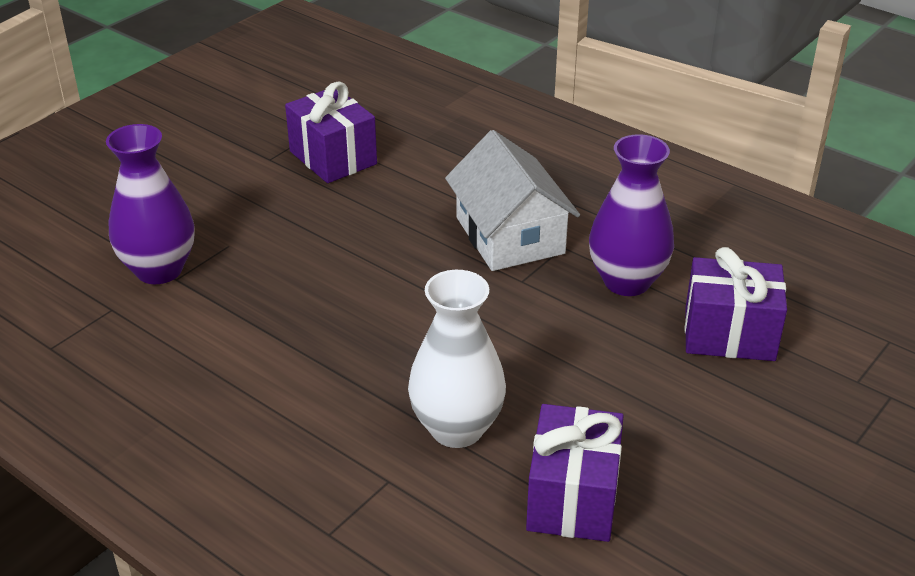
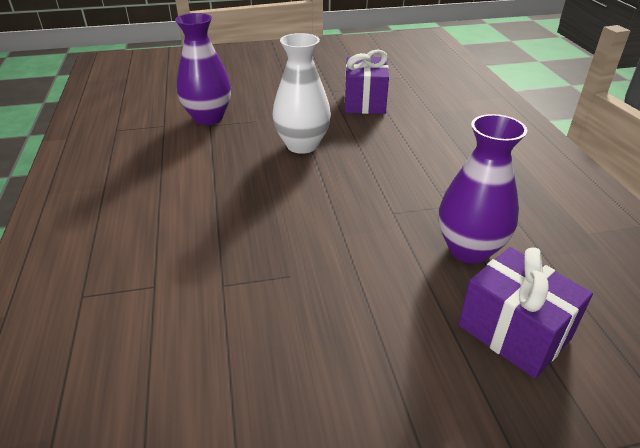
camera: 40 degrees right, 0 degrees up
(457, 428) = (233, 279): white vase -> white vase (302, 145)
(509, 235) = (418, 183): white house -> none
(572, 498) = (240, 377): purple gift -> none

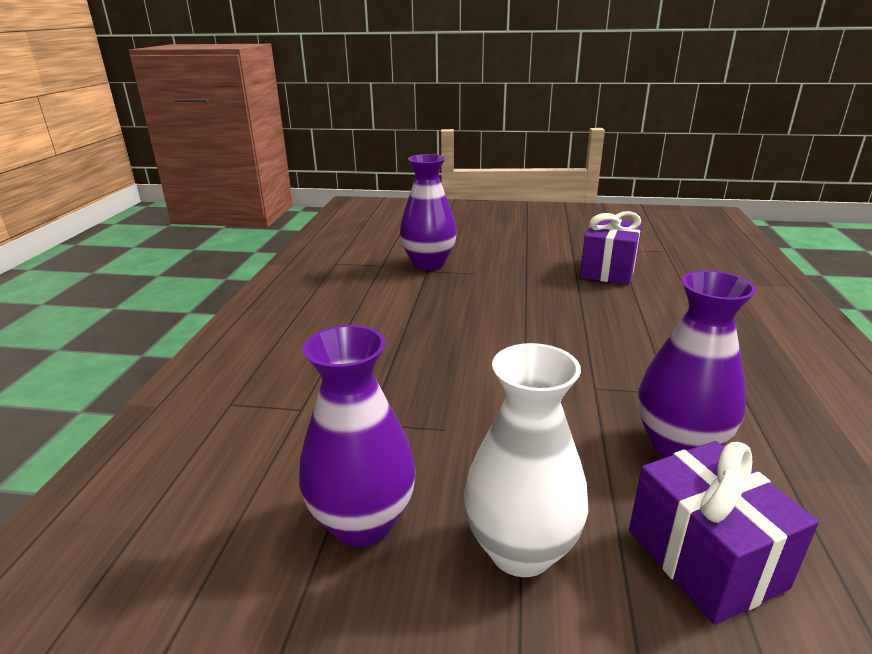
camera: 20 degrees right, 10 degrees down
(257, 374) = (363, 522): none -> purple vase
(302, 145) = (517, 302): white vase -> white vase (521, 549)

